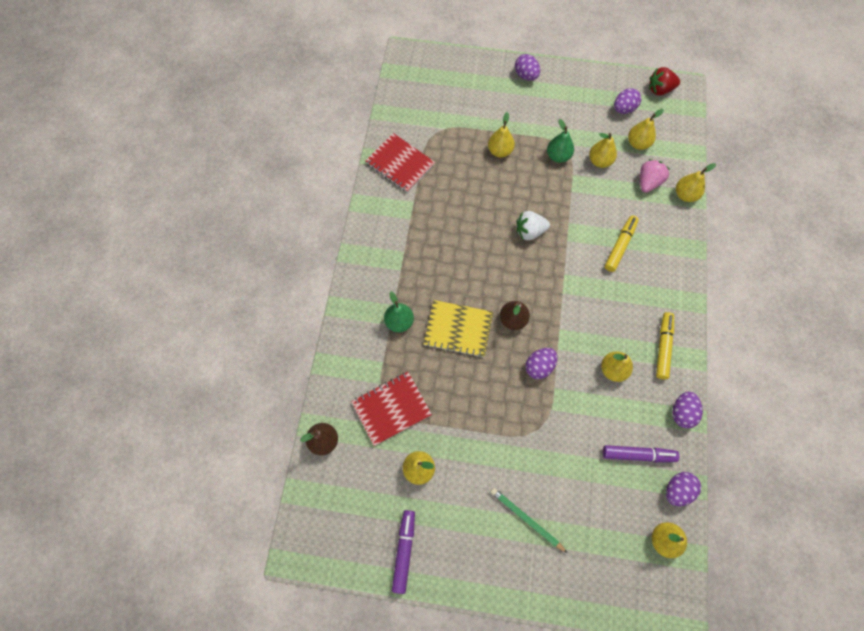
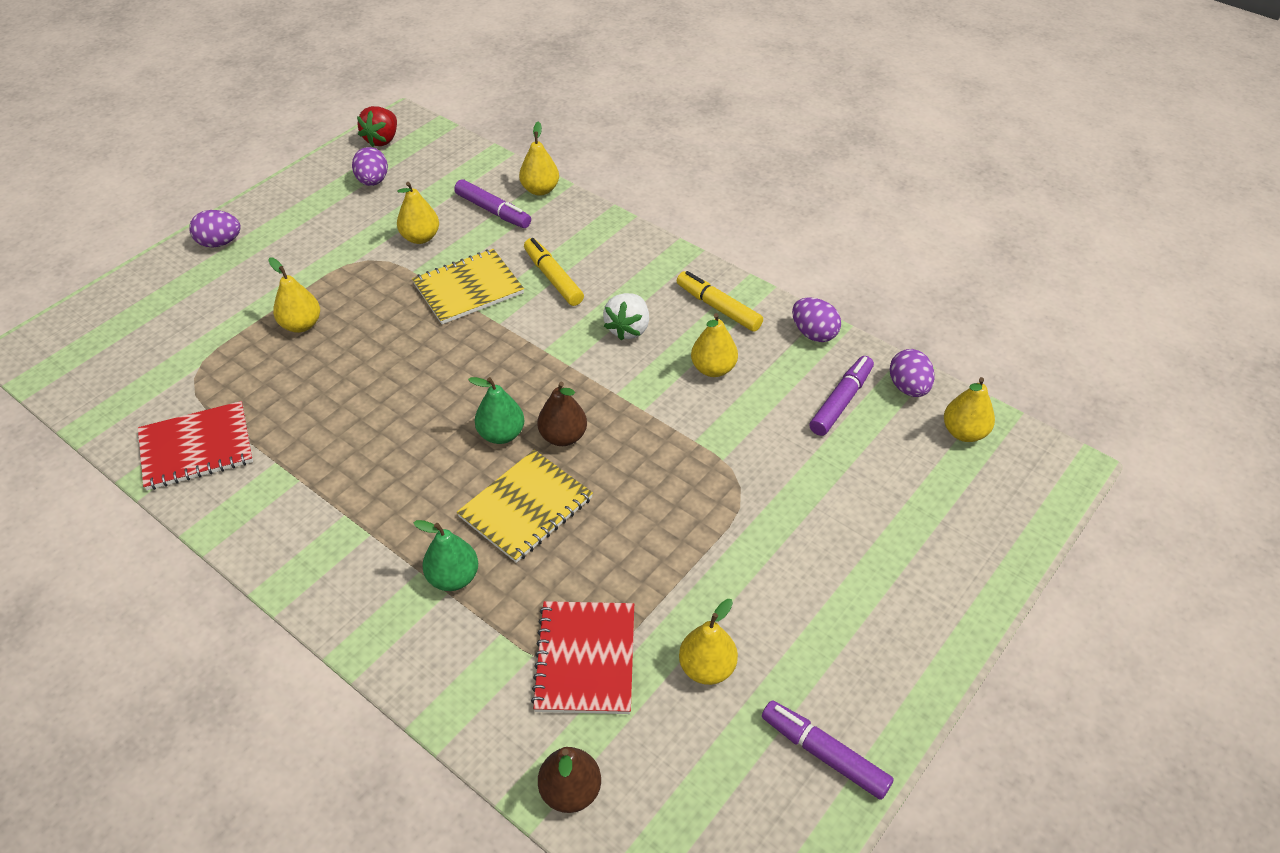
camera: 60 degrees left, 20 degrees down
(526, 519) = (860, 566): green pencil -> none
(529, 231) = (451, 354): white strawberry -> white strawberry (628, 329)
(539, 367) = (653, 442): purple egg -> none
(558, 156) = (372, 271): green pear -> green pear (501, 434)
(580, 209) = (468, 288): none -> yellow notebook
(638, 143) = (432, 193): yellow pear -> none
(648, 182) = (493, 211): pink strawberry -> purple marker

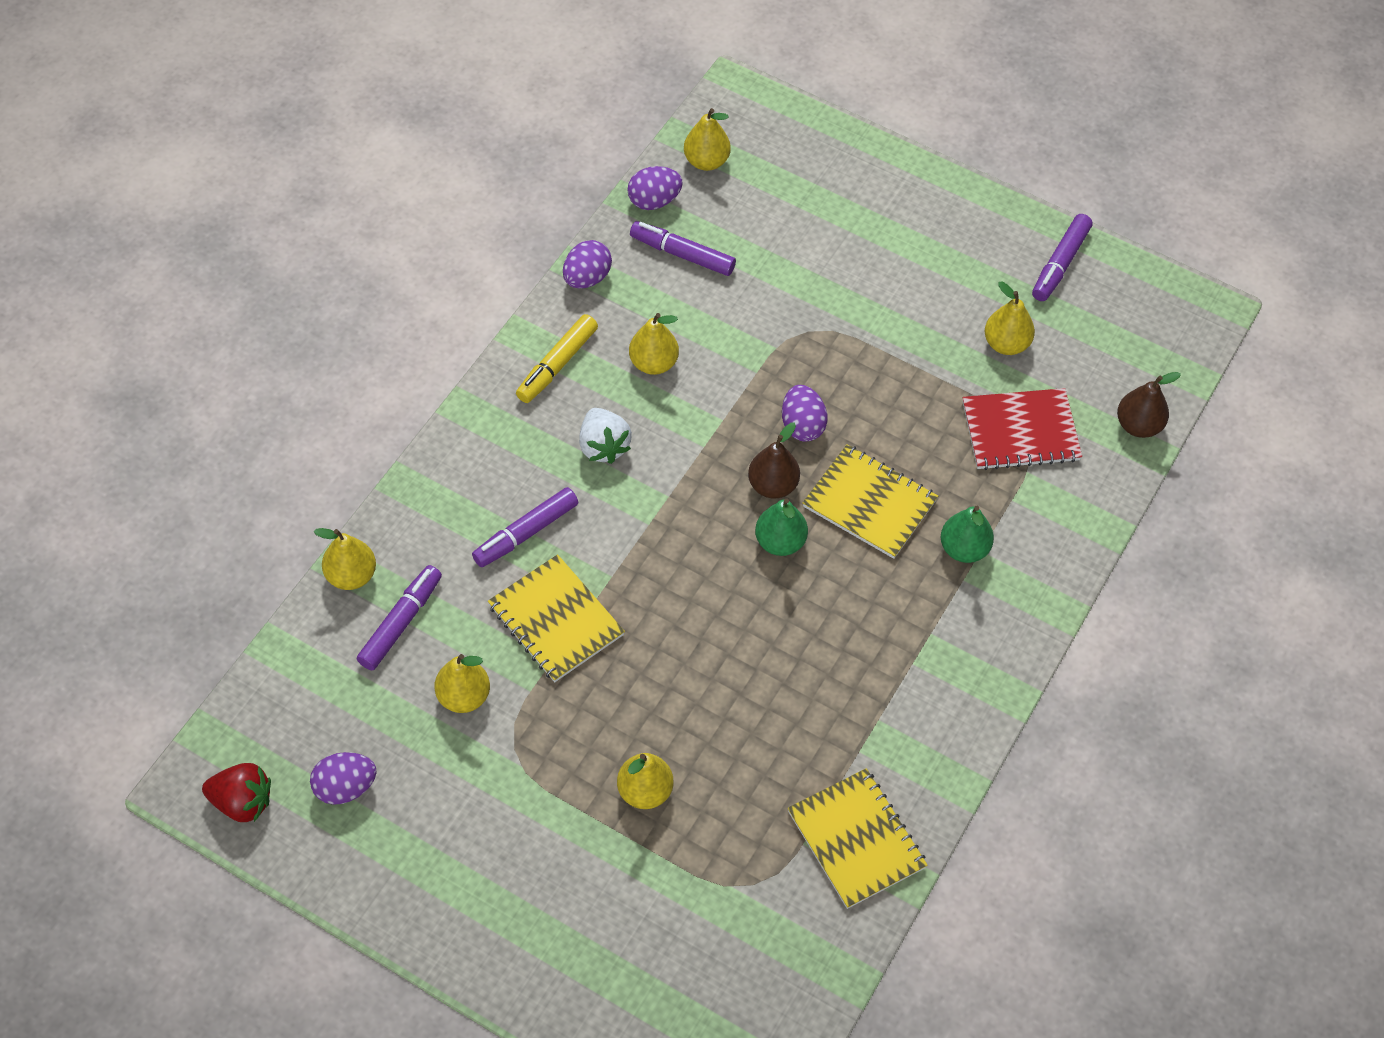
camera: 100 degrees left, 10 degrees up
(196, 448) = (856, 839): red notebook -> yellow notebook
(220, 243) = (499, 948): purple egg -> purple egg (802, 425)
(553, 278) = (526, 533): yellow marker -> purple marker
(628, 329) = (603, 446): white strawberry -> white strawberry turned 60 degrees clockwise

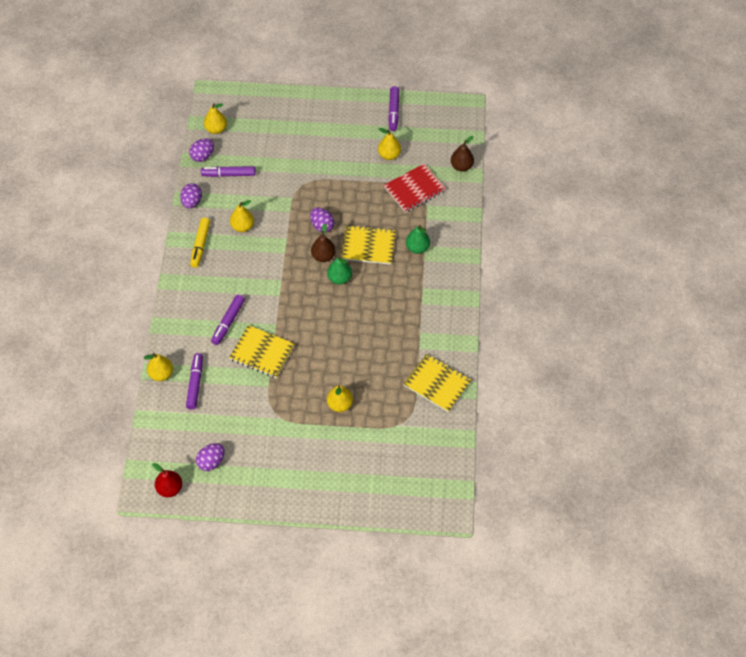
camera: 25 degrees left, 0 degrees up
(242, 802) = (170, 488): red strawberry -> red pear
(464, 696) = (241, 401): yellow pear -> none
(603, 446) = (241, 271): white strawberry -> none

